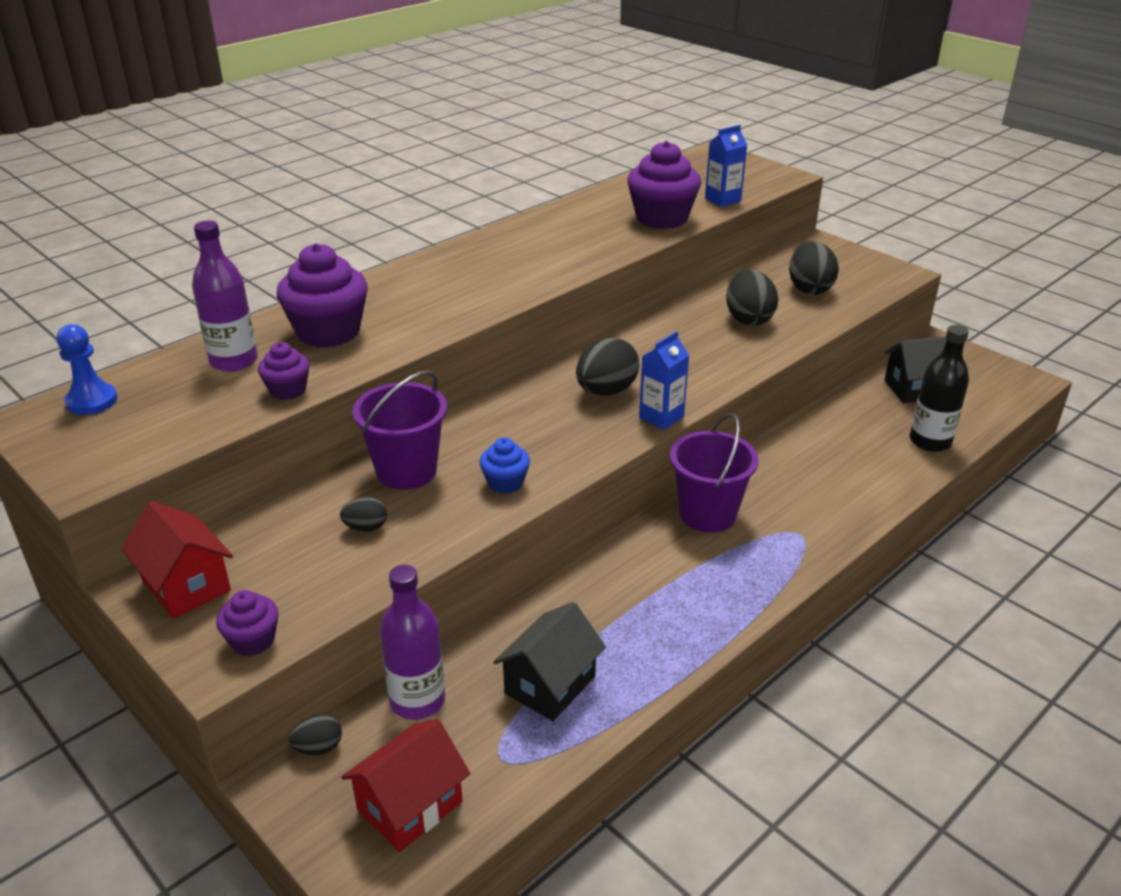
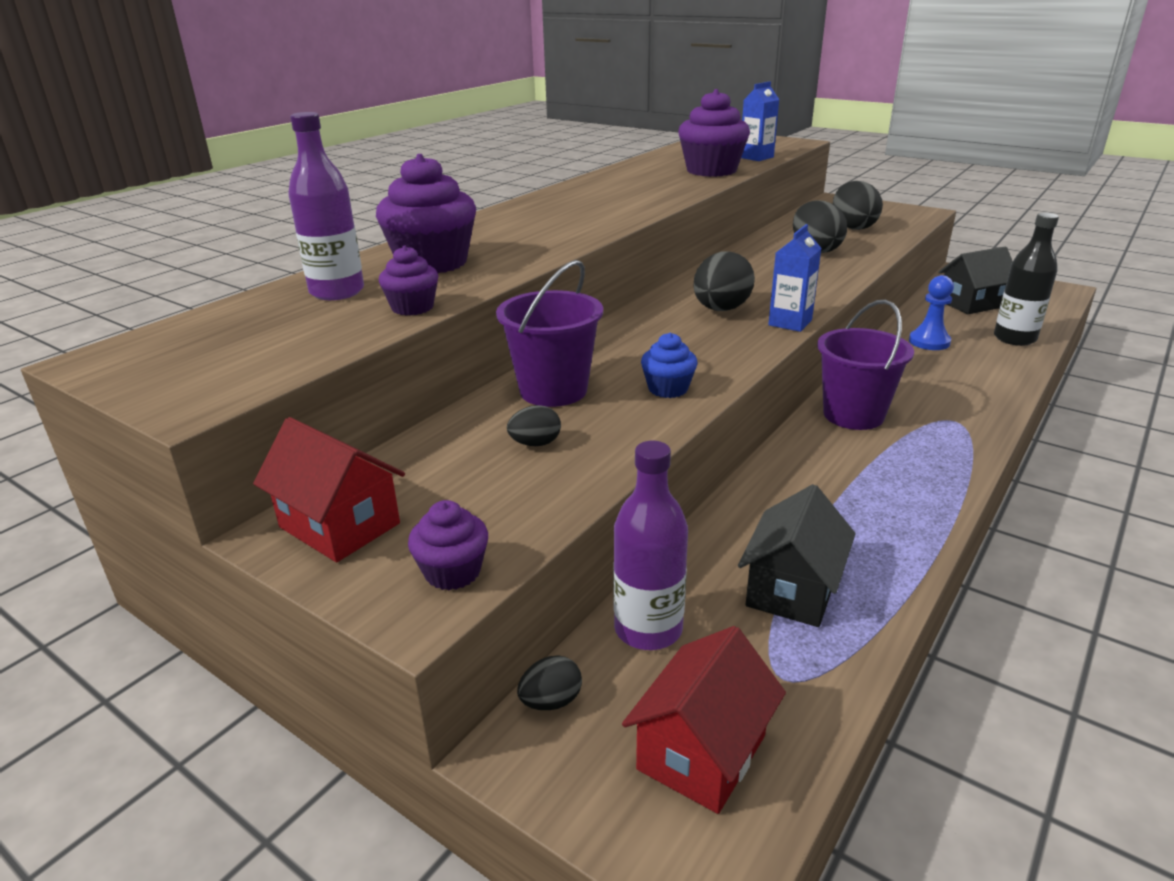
camera: 10 degrees left, 5 degrees down
(92, 401) = (176, 337): blue pawn -> blue pawn (929, 342)

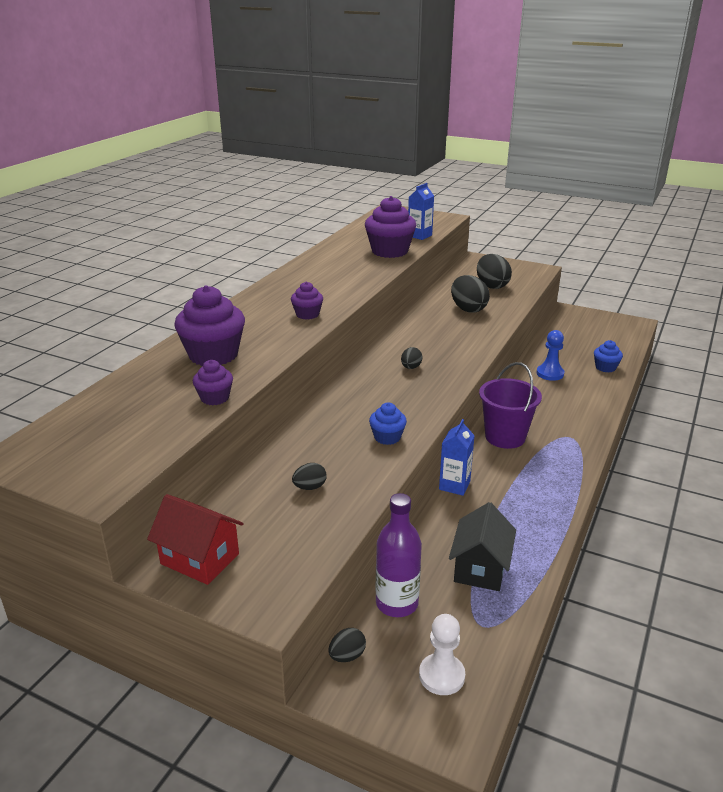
camera: 10 degrees left, 0 degrees up
(337, 292) = (155, 386): purple bottle -> none
(452, 572) = (283, 583): purple cupcake -> purple cupcake (307, 314)
(553, 390) = (311, 444): purple bucket -> none
(701, 752) = (441, 675): red house -> white pawn
(721, 309) = (411, 367): black egg -> black egg, size x0.52
(790, 323) = (459, 376): blue carton -> blue carton (454, 485)
(971, 304) = (576, 339): black house -> none
(1014, 338) = (605, 367): black bottle -> blue cupcake

